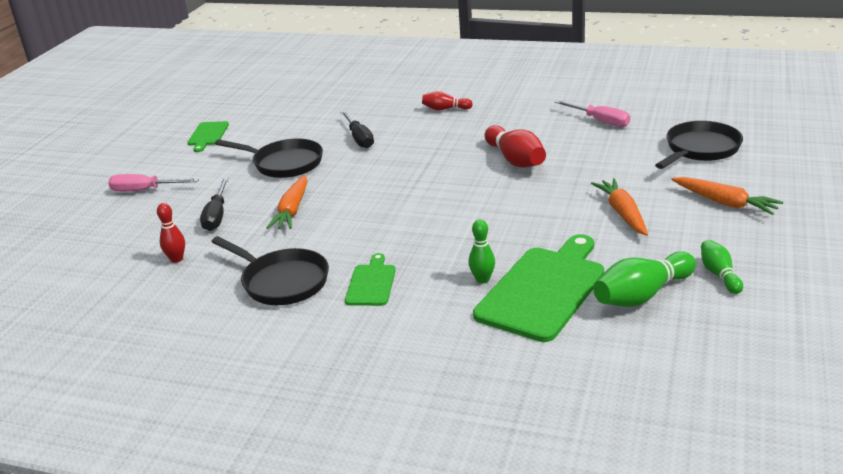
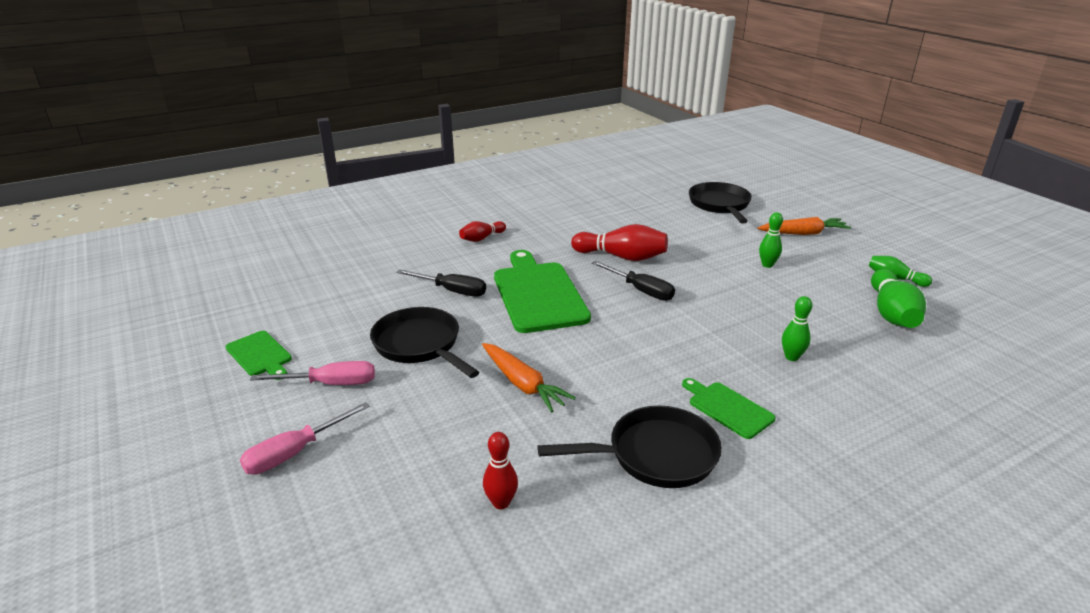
camera: 50 degrees left, 0 degrees up
(217, 216) = (451, 431): black screwdriver -> black screwdriver (640, 290)
(284, 163) = (420, 345): black pan -> black pan turned 105 degrees counterclockwise
(543, 290) = (839, 342): green cutting board -> green cutting board (538, 294)
(600, 121) = (620, 208): pink screwdriver -> pink screwdriver (330, 384)
(622, 213) = (767, 265): orange carrot -> green bowling pin

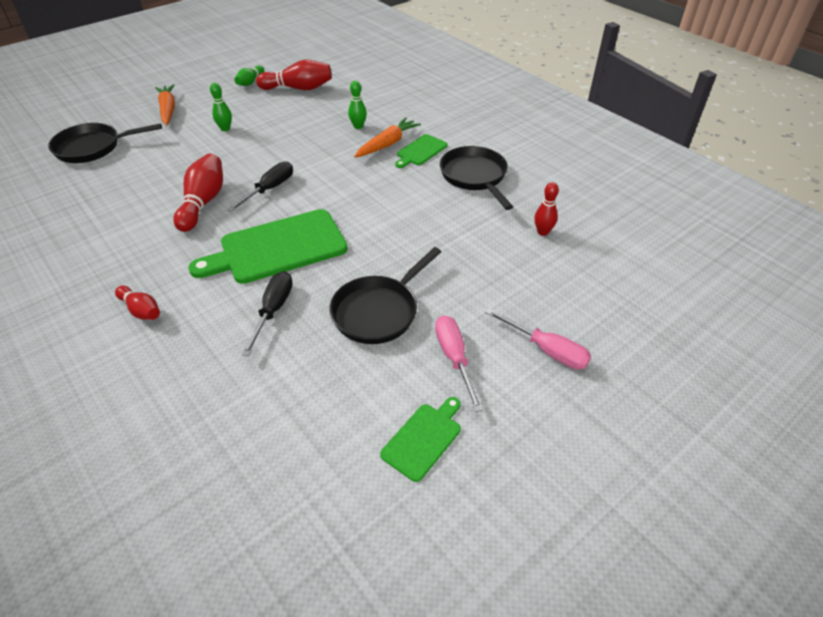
camera: 100 degrees left, 15 degrees up
(523, 384) = (420, 239): orange carrot -> orange carrot (387, 144)
(891, 313) = (298, 88): green bowling pin -> red bowling pin

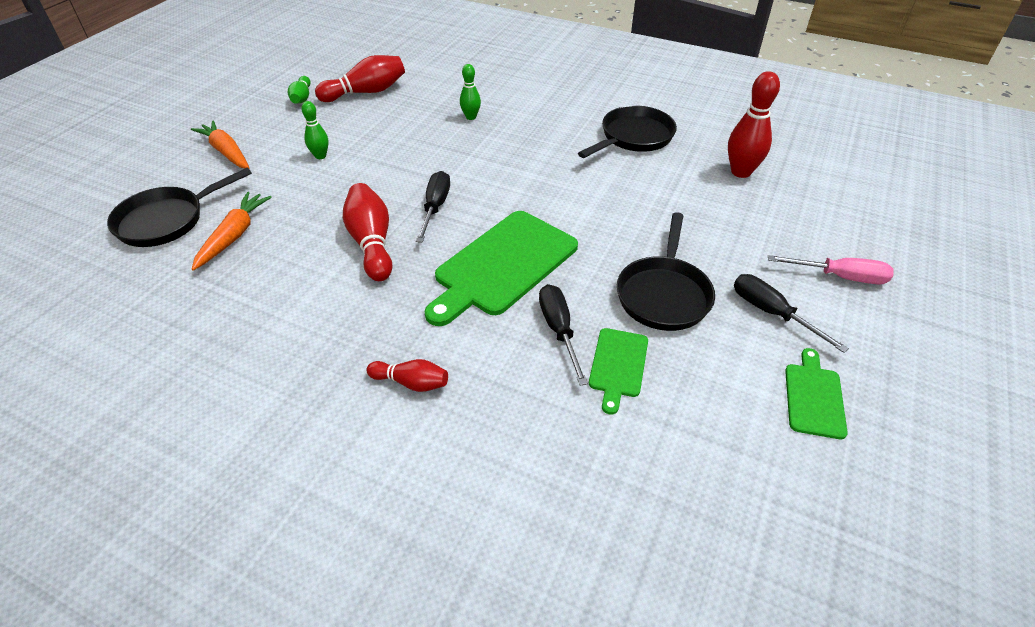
camera: 25 degrees left, 0 degrees up
(387, 144) = (518, 127): orange carrot -> orange carrot (234, 235)
(420, 151) = (558, 126): green cutting board -> green cutting board (618, 365)
(454, 358) = (772, 313): pink screwdriver -> black screwdriver
(475, 177) = (633, 137): black pan -> black pan turned 90 degrees clockwise
(542, 232) = (741, 172): red bowling pin -> red bowling pin, size x1.72

